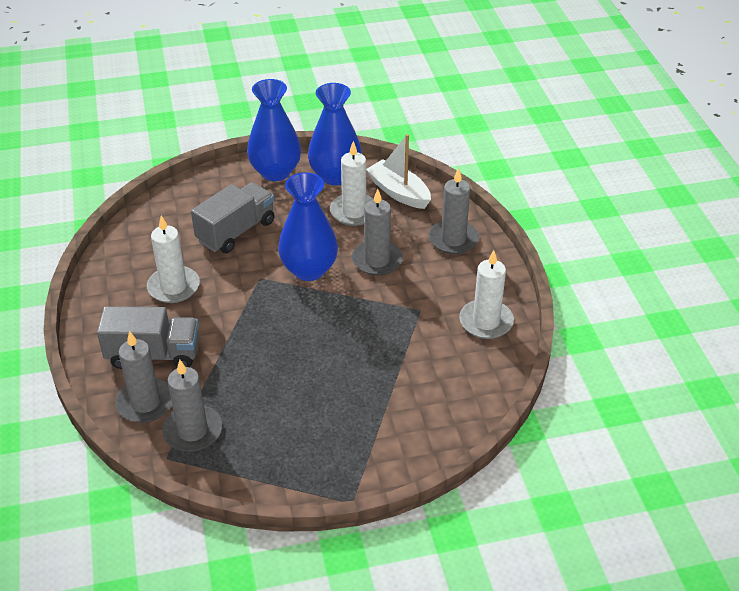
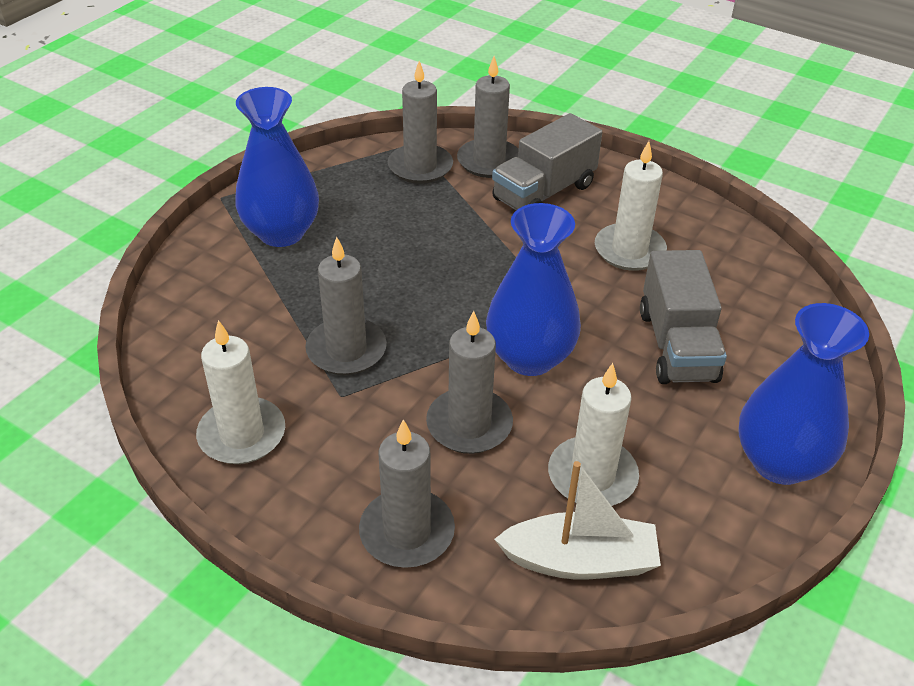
camera: 135 degrees right, 0 degrees up
(335, 176) = (702, 519): blue vase -> blue vase (281, 233)
(391, 331) = (346, 350): none -> grey candle

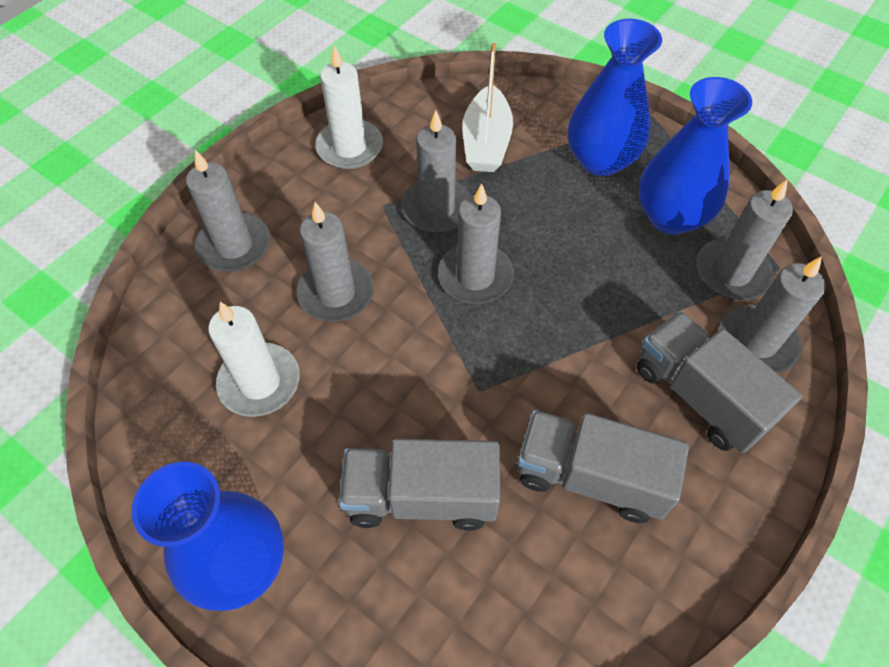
camera: 95 degrees right, 15 degrees up
(437, 318) = (475, 276): none -> grey candle
(530, 357) = (415, 349): blue vase -> blue vase (671, 216)
(580, 561) = (175, 359): white boat -> white boat (486, 142)
(629, 250) = (590, 476): white candle -> grey truck

